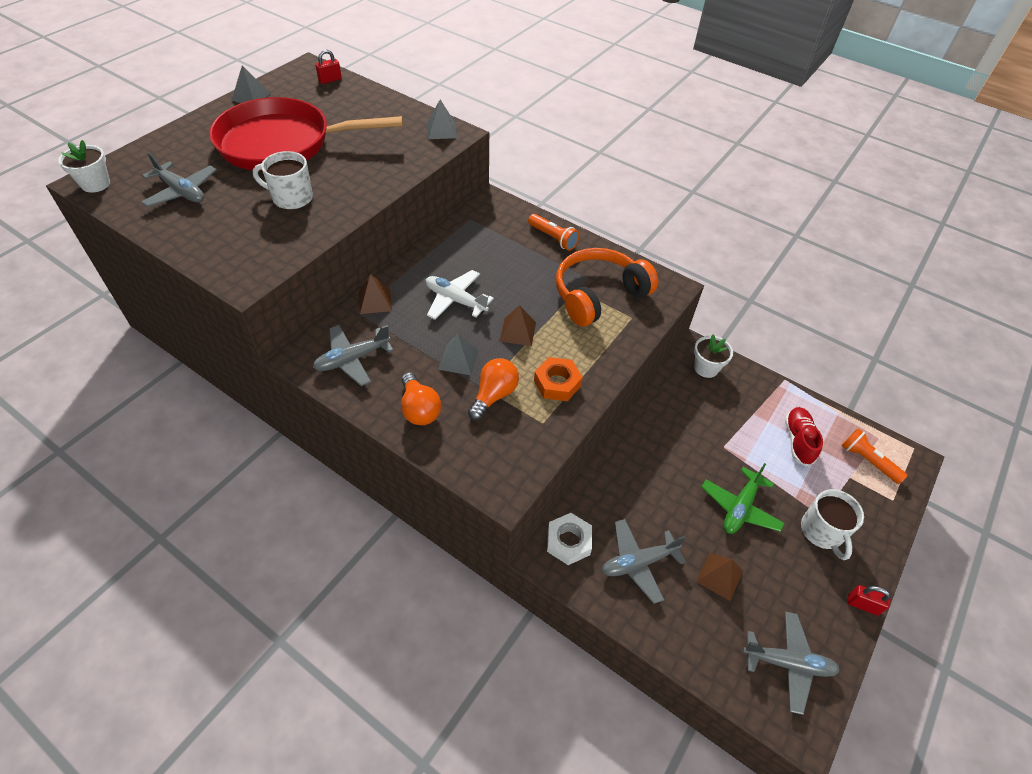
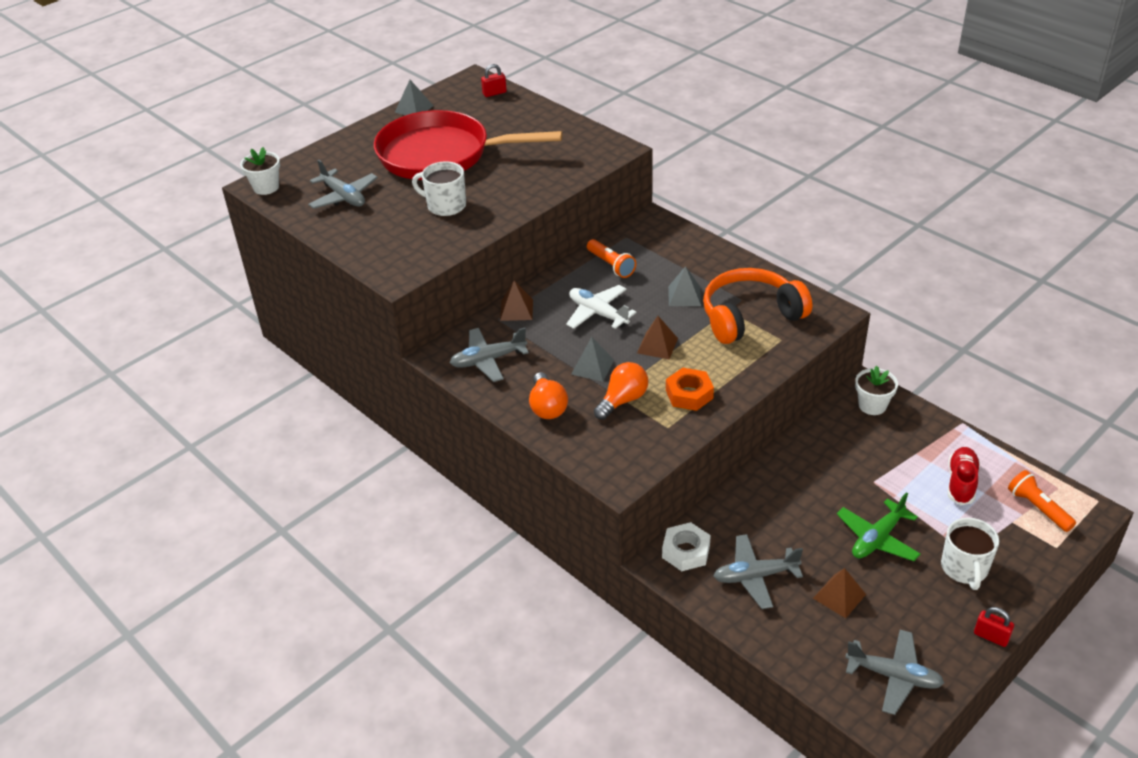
camera: 15 degrees right, 10 degrees down
(441, 130) = (602, 146): grey pyramid -> grey pyramid (684, 296)
(553, 238) = (712, 259): orange flashlight -> orange flashlight (611, 265)

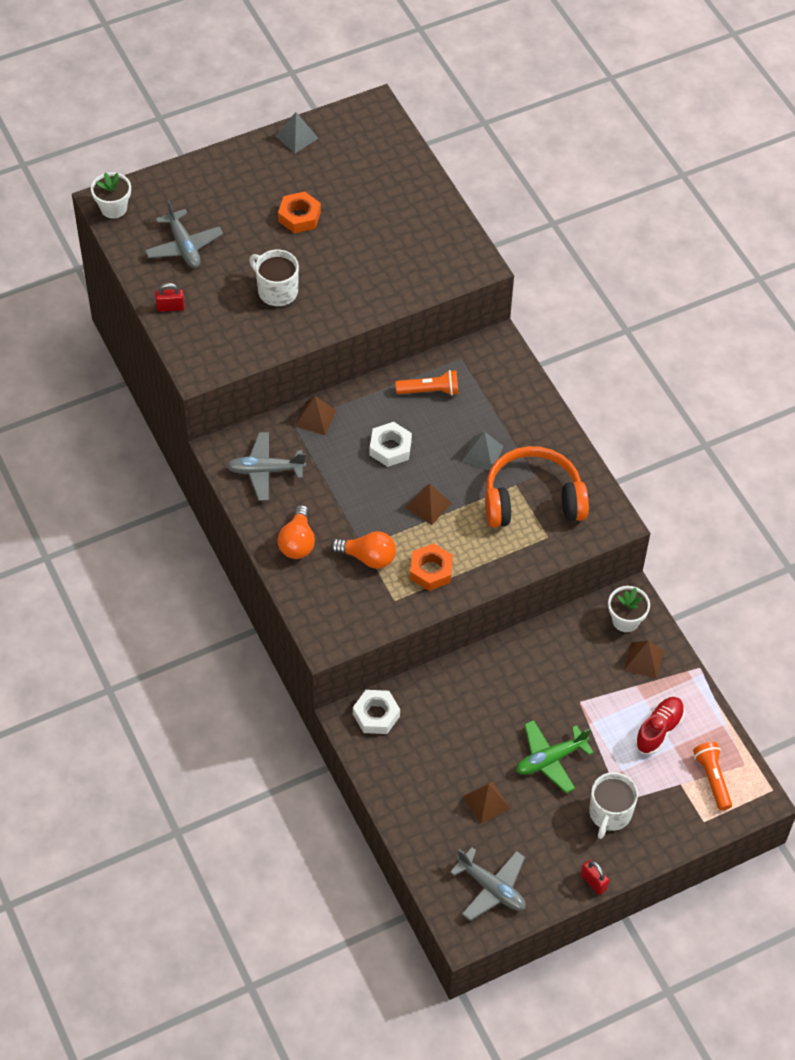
camera: 15 degrees right, 15 degrees up
(441, 155) = (299, 217): red pan -> orange nut
(494, 93) = (388, 139): red padlock -> red padlock (170, 307)
(592, 367) = (357, 510): grey pyramid -> none
(598, 313) = (390, 448): white plane -> white nut
(611, 265) = (429, 391): orange flashlight -> orange flashlight turned 75 degrees counterclockwise
(623, 400) = (368, 557): orange light bulb -> orange light bulb turned 45 degrees clockwise
(755, 576) = (424, 759): grey plane -> none
(909, 431) = (643, 660): none -> brown pyramid

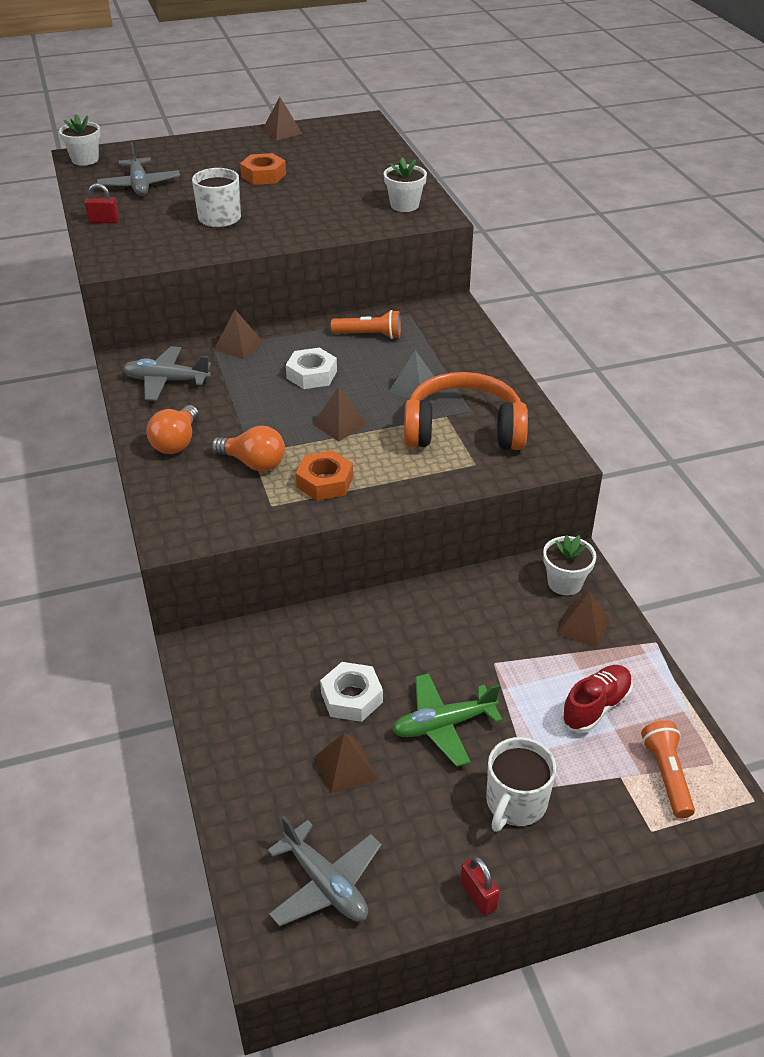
camera: 10 degrees right, 15 degrees down
(296, 137) = (282, 132): grey pyramid -> brown pyramid
(376, 715) = (230, 649): white nut -> white nut (351, 697)
(445, 252) = (404, 205): none -> white flower pot

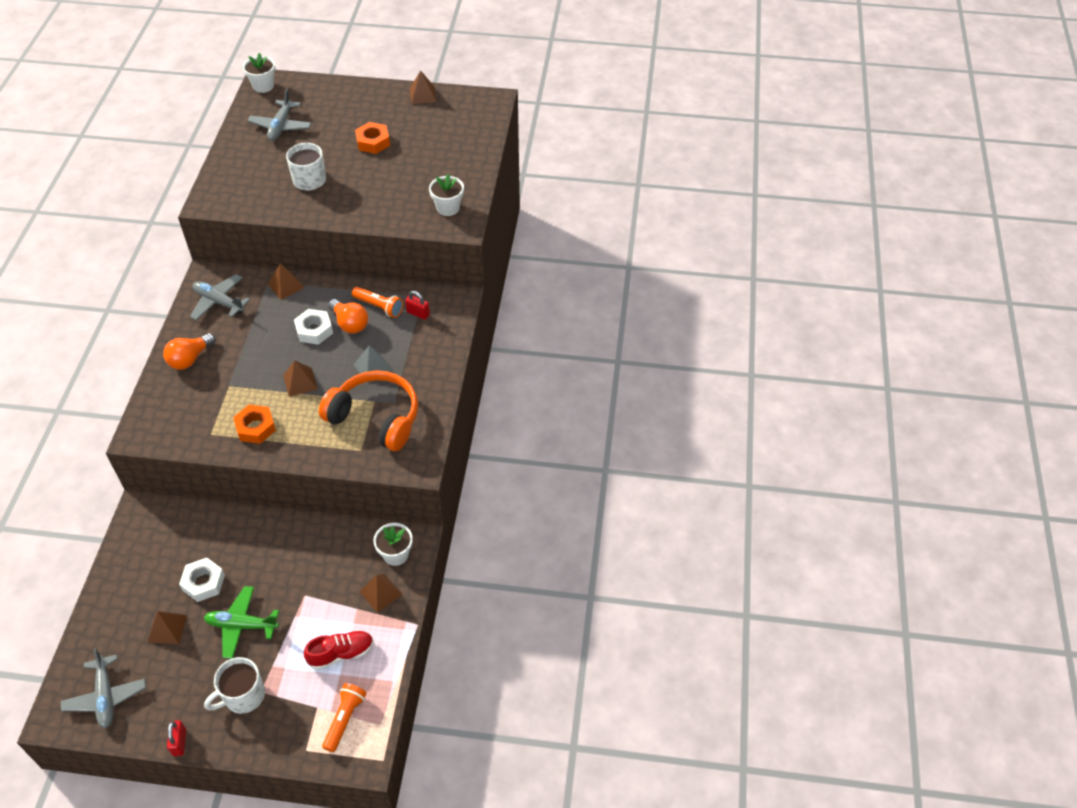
camera: 25 degrees right, 10 degrees up
(104, 221) = (232, 158): red padlock -> red padlock (418, 313)
(253, 463) = (224, 395): orange light bulb -> orange light bulb (350, 324)

